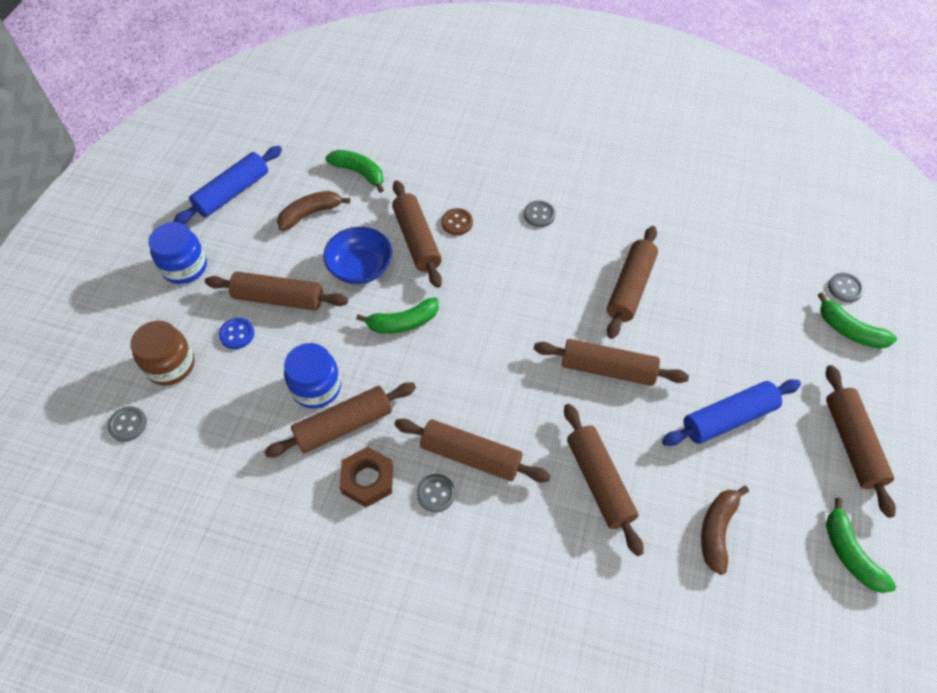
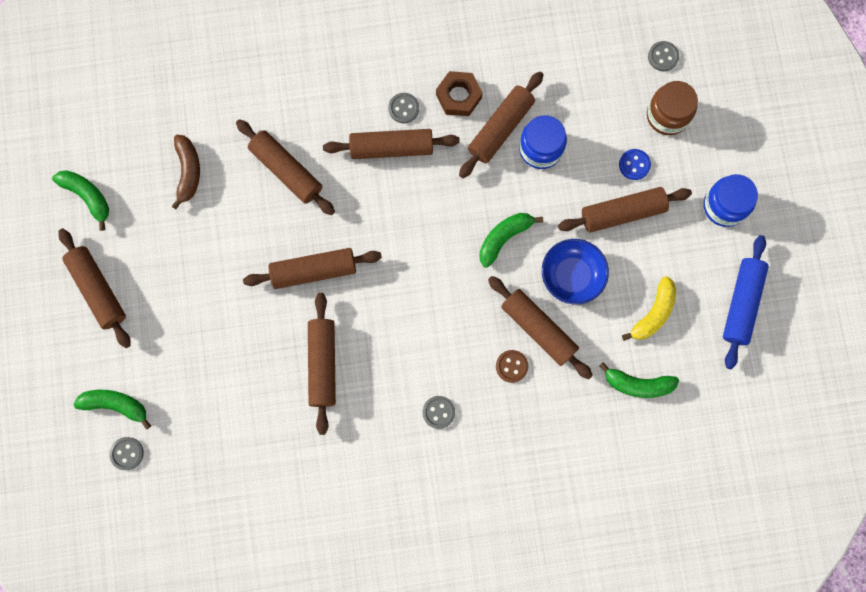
camera: 155 degrees right, 20 degrees up
(310, 213) = (653, 313): brown banana -> yellow banana
(728, 418) = (202, 269): blue rolling pin -> none

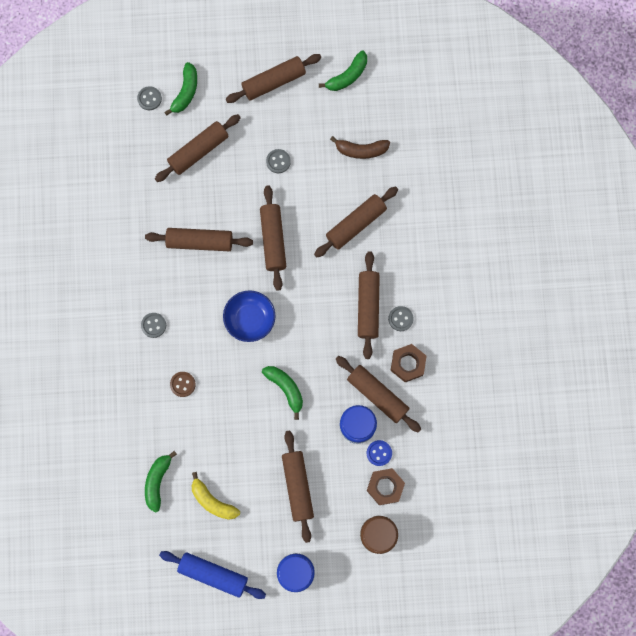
camera: 95 degrees right, 0 degrees up
(538, 329) = (209, 408): brown rolling pin -> brown rolling pin (198, 151)
(572, 276) = (249, 439): blue bowl -> blue bowl (250, 319)
(610, 111) = (385, 487): none -> brown nut
(634, 165) = (337, 501): blue button -> blue button (379, 453)
(663, 57) = (430, 537): grey button -> grey button (278, 161)

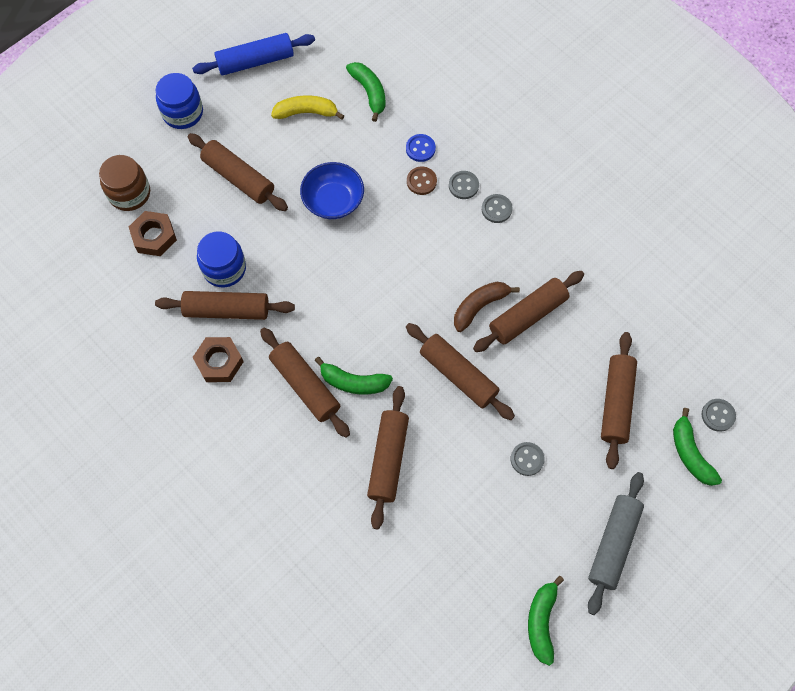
camera: 140 degrees right, 10 degrees down
(250, 319) = (412, 283): blue bowl -> blue bowl (333, 200)
(274, 82) = (613, 544): brown rolling pin -> grey rolling pin
(286, 389) = (322, 249): green banana -> green banana (353, 382)
(361, 150) = (451, 545): brown banana -> brown banana (479, 306)
(379, 453) = (183, 260): blue button -> blue button (420, 148)
(400, 319) = (261, 400): grey button -> grey button (463, 185)

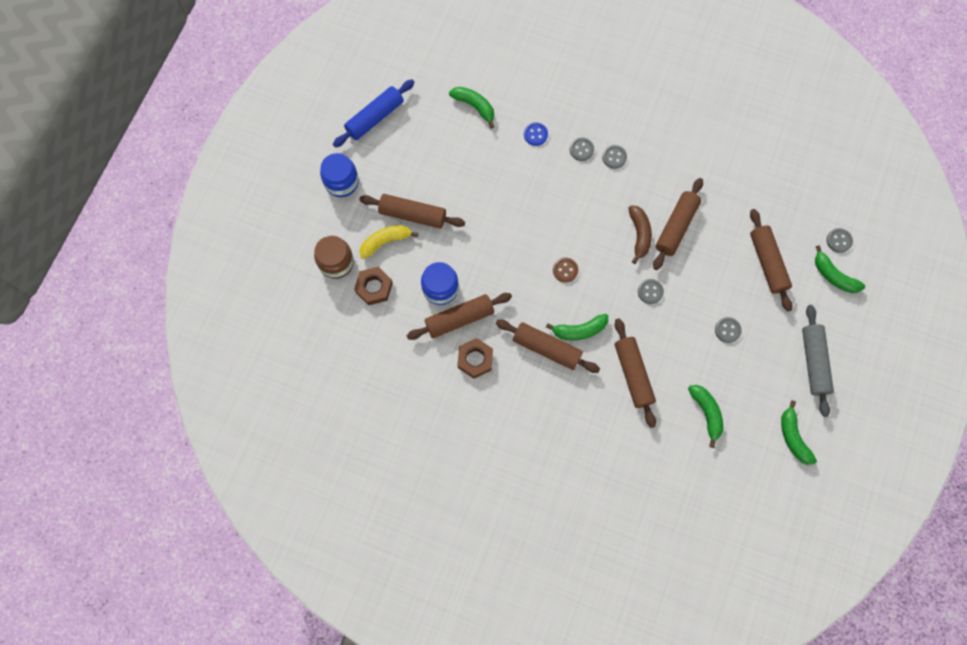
camera: 25 degrees left, 5 degrees up
(306, 112) = (436, 142): yellow banana -> yellow banana (385, 242)
(333, 200) = (492, 202): blue bowl -> none
(421, 181) = (549, 159): brown button -> brown button (565, 270)
(451, 544) = (706, 413): none -> green banana
(458, 375) = (650, 292): brown rolling pin -> grey button
(479, 306) = (639, 235): brown banana -> brown banana turned 150 degrees clockwise

